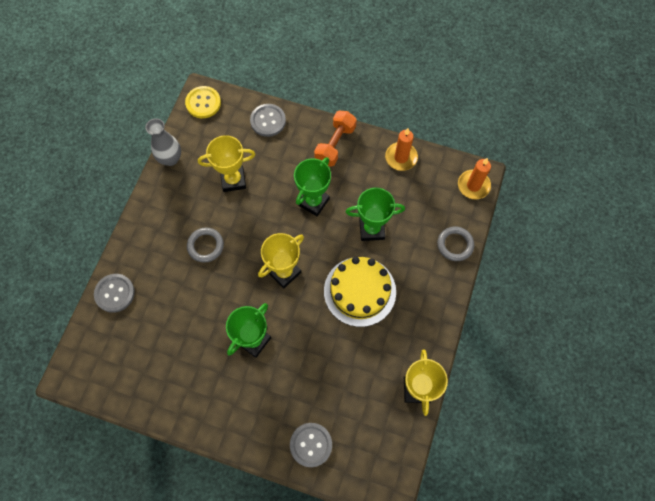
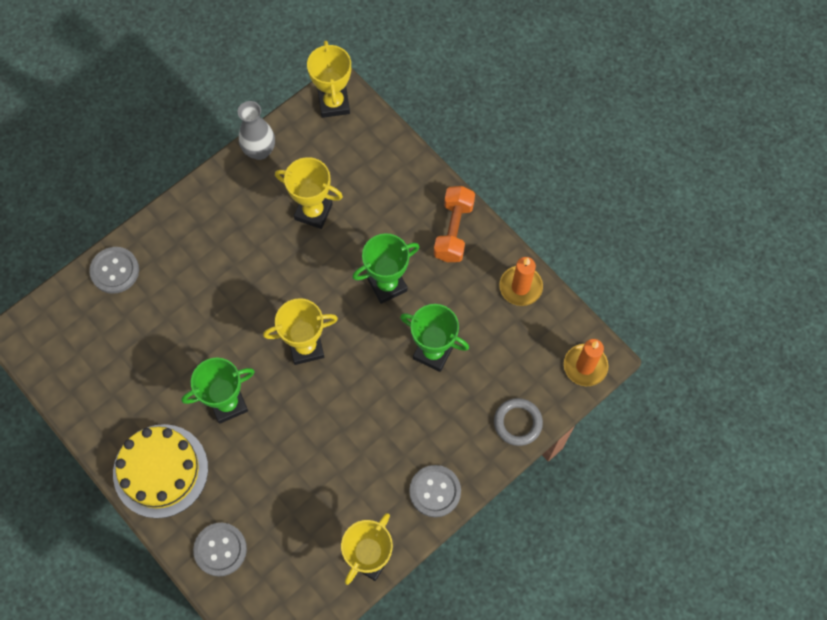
camera: 30 degrees right, 0 degrees up
(203, 103) = (334, 103): yellow button -> yellow trophy
(205, 246) = (239, 271): grey ring -> none
(268, 121) = (394, 162): grey button -> grey button (435, 491)
(335, 144) = (453, 231): orange dumbbell -> orange dumbbell turned 45 degrees counterclockwise
(359, 291) = (375, 415): yellow cake -> yellow cake (160, 470)

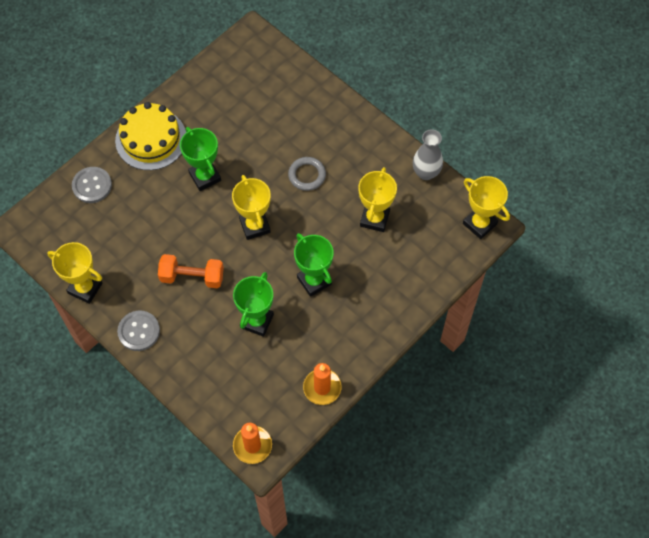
camera: 85 degrees right, 5 degrees down
(115, 271) = (308, 87): grey button -> none
(334, 103) = (479, 224): yellow trophy -> yellow trophy turned 60 degrees clockwise
(453, 231) = (370, 329): orange dumbbell -> orange dumbbell (192, 277)
(517, 423) = (198, 392): grey ring -> grey ring (307, 175)

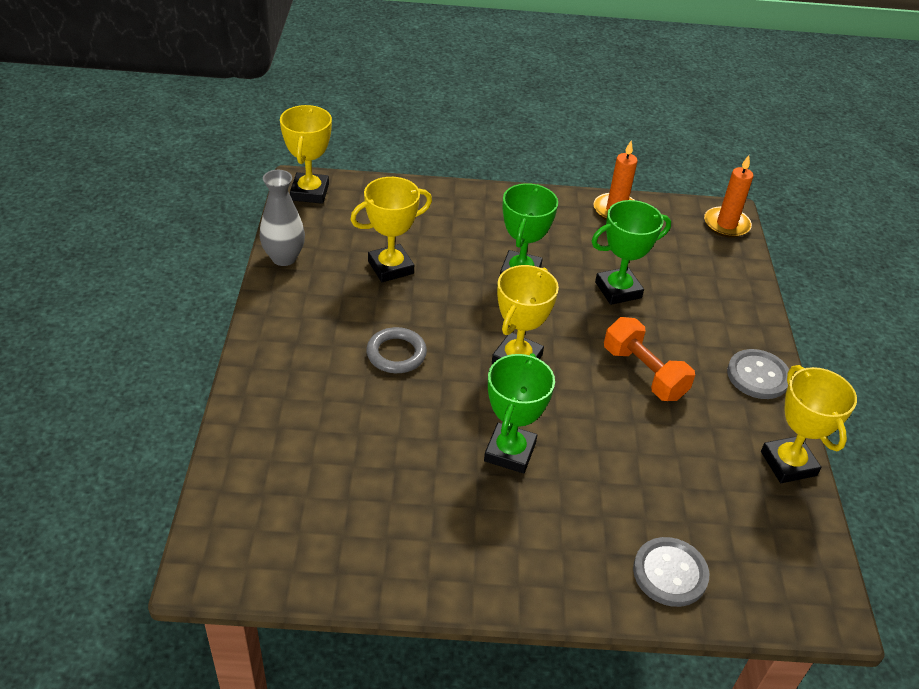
camera: 135 degrees left, 20 degrees down
(151, 139) = (524, 559): yellow cake -> none

